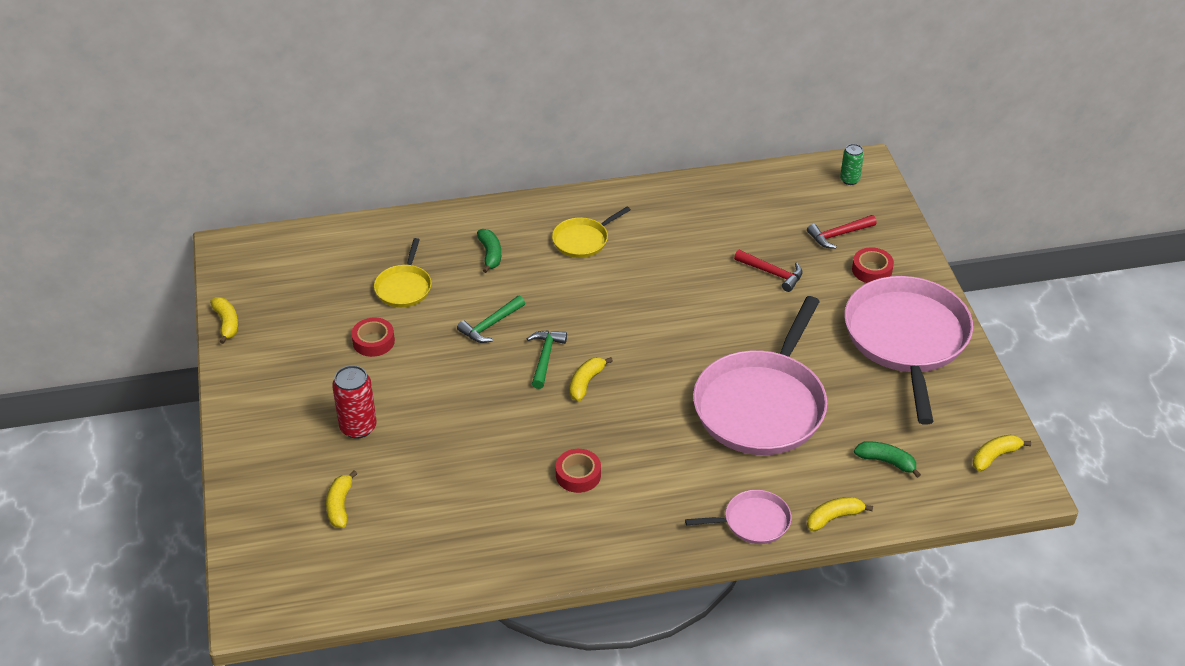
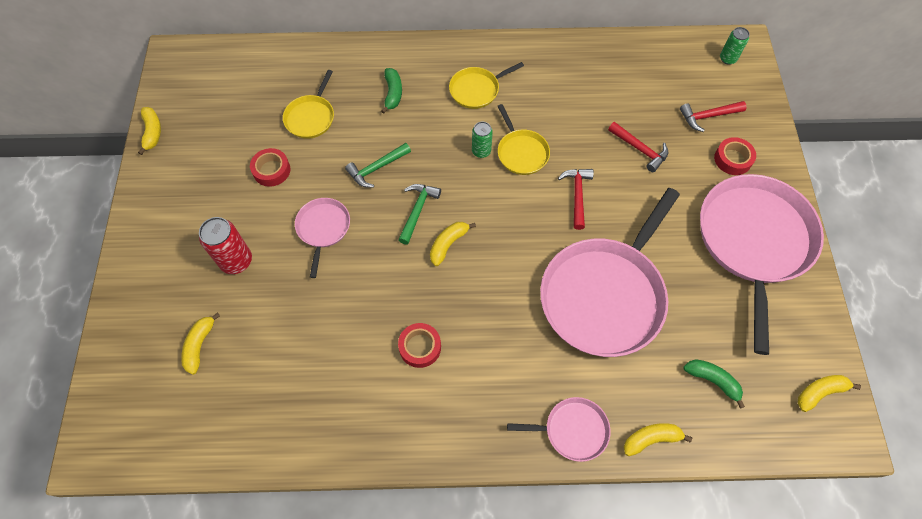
camera: 10 degrees right, 20 degrees up
(446, 386) = (323, 229): none -> pink pan
(601, 296) = (481, 151): none -> green can
(645, 291) = (521, 152): none -> yellow pan
(714, 322) = (577, 195): none -> red hammer

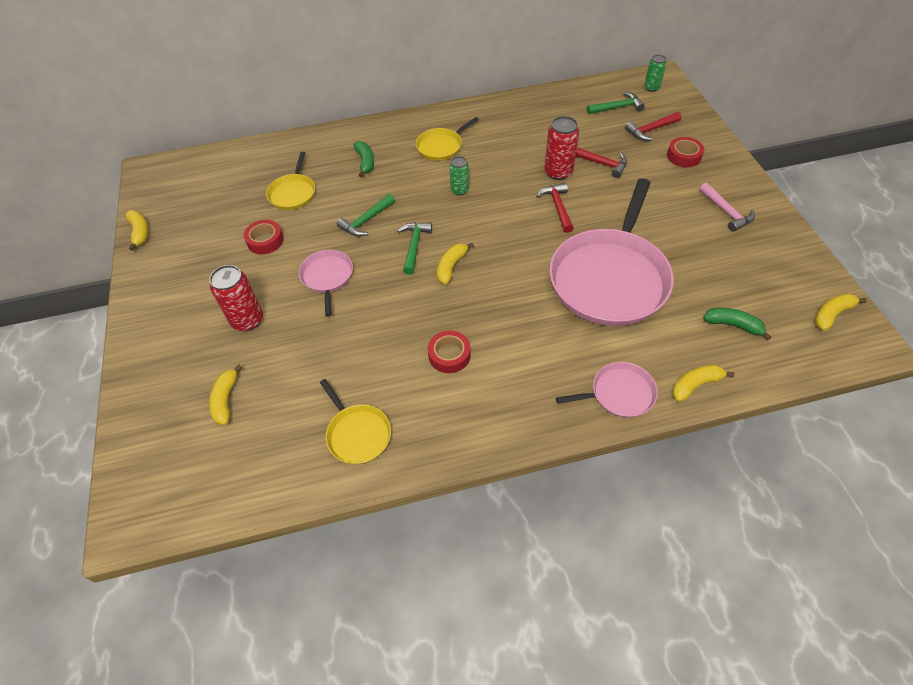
camera: 10 degrees left, 10 degrees down
(521, 152) = (496, 184): yellow pan -> yellow pan (357, 434)
(591, 151) = (558, 172): none -> red can
(680, 78) = (617, 108): none -> green hammer
(754, 241) = (726, 212): pink pan -> pink hammer

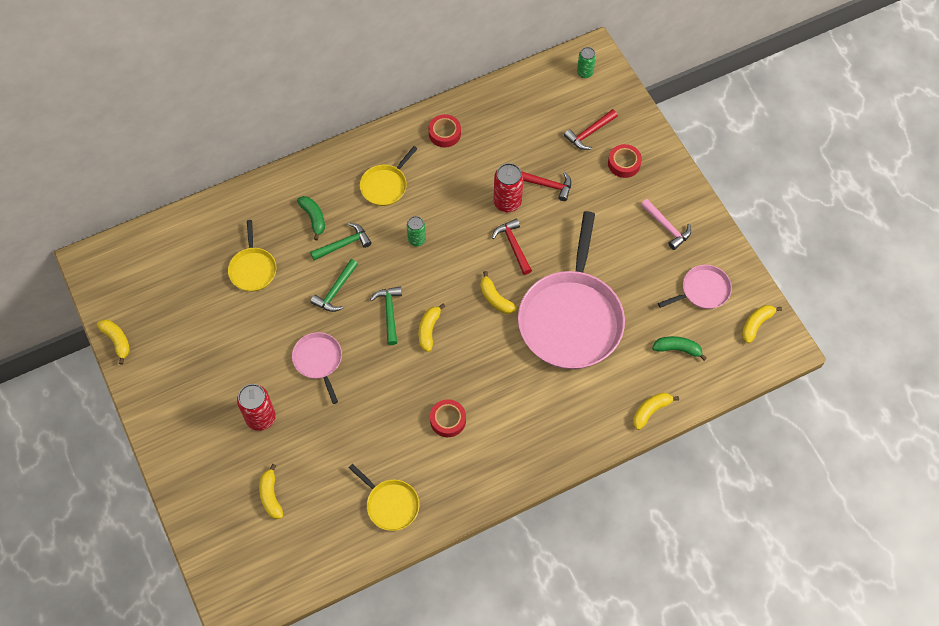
camera: 15 degrees left, 10 degrees up
(265, 241) = (245, 330): red tape -> red tape (444, 133)
(529, 249) = (495, 298): none -> yellow banana
(617, 108) = (553, 106): green hammer -> green hammer (343, 244)
(619, 394) = (591, 430): pink pan -> pink pan (702, 290)

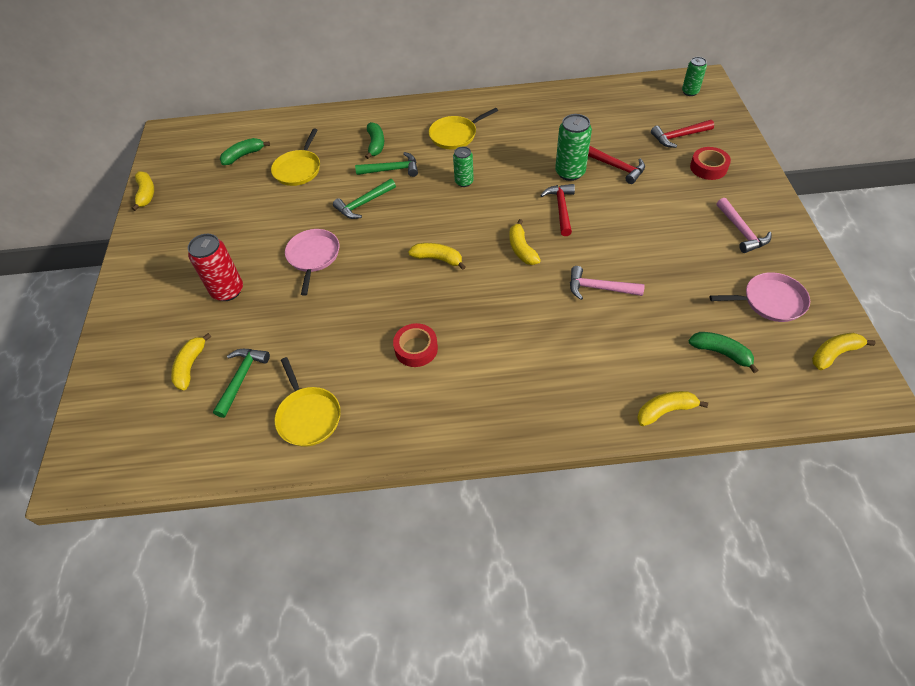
camera: 25 degrees right, 10 degrees down
(188, 267) = (244, 155): none -> green banana
(389, 313) = (405, 234): green hammer -> green hammer (241, 379)
(429, 330) = (438, 259): yellow banana -> yellow banana turned 75 degrees clockwise
(444, 133) = (531, 109): red tape -> none
(507, 202) = (570, 172): red can -> green can
(571, 318) = (599, 288): pink pan -> pink hammer

